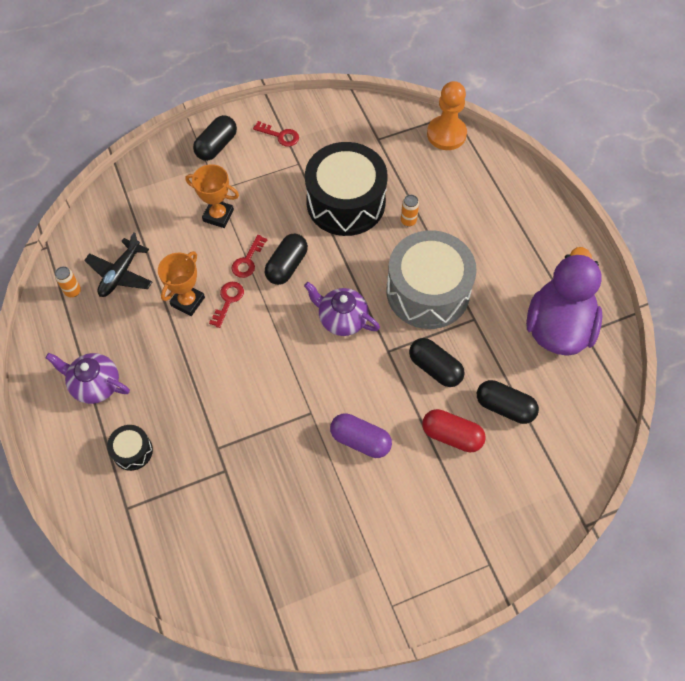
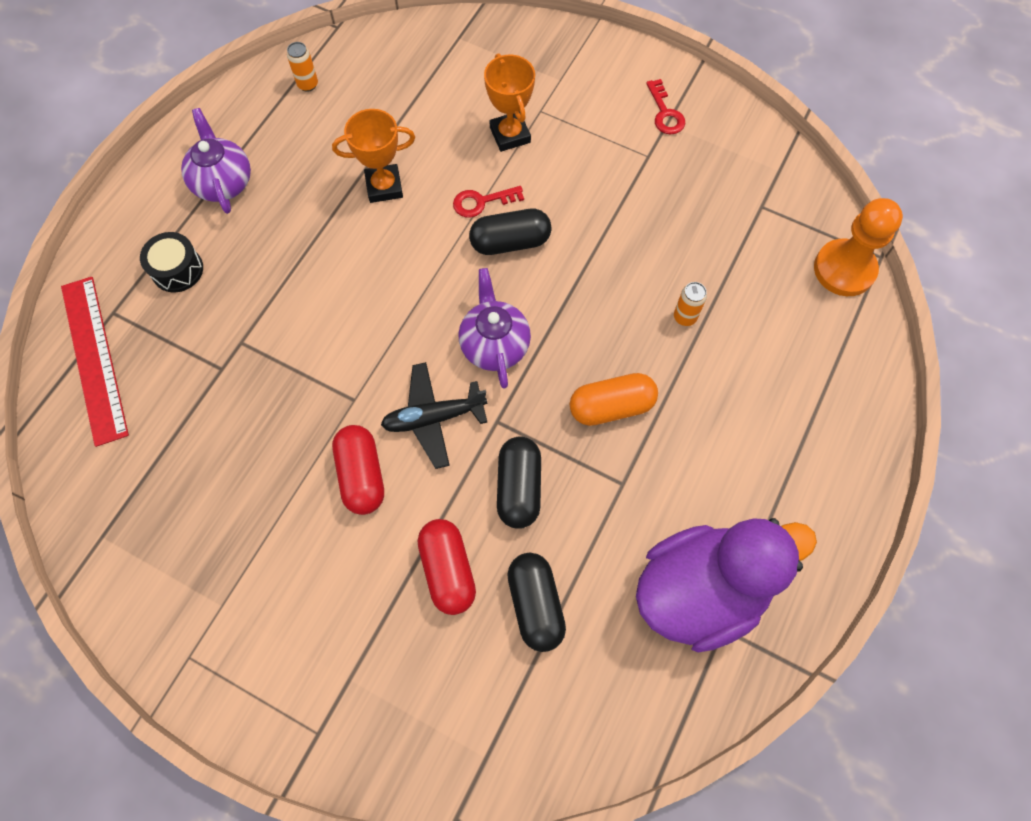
camera: 50 degrees right, 5 degrees up
(120, 274) = (363, 107): black plane -> black plane (434, 418)
(149, 539) = (94, 358): none -> red ruler
(216, 146) = (592, 68): black capsule -> none
(228, 300) = (418, 221): red key -> none
(345, 202) = (645, 237): black drum -> none
(360, 440) = (361, 475): purple capsule -> red capsule
(428, 291) = (611, 406): grey drum -> orange capsule

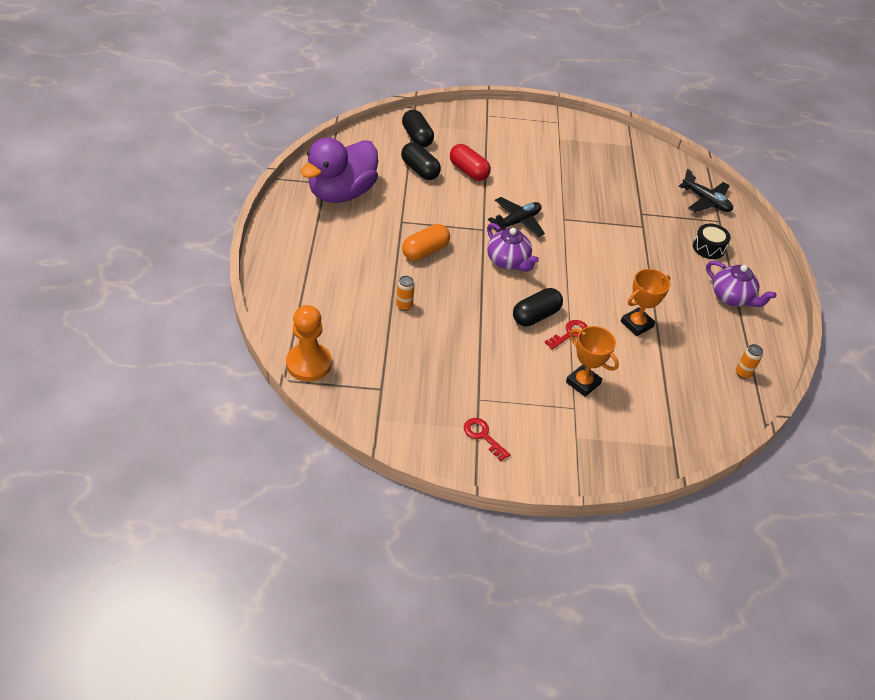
camera: 150 degrees right, 20 degrees down
(94, 358) = (706, 201): red ruler -> black plane
(361, 475) = (535, 192): red capsule -> none
(519, 487) = (454, 207): black capsule -> black capsule (417, 137)

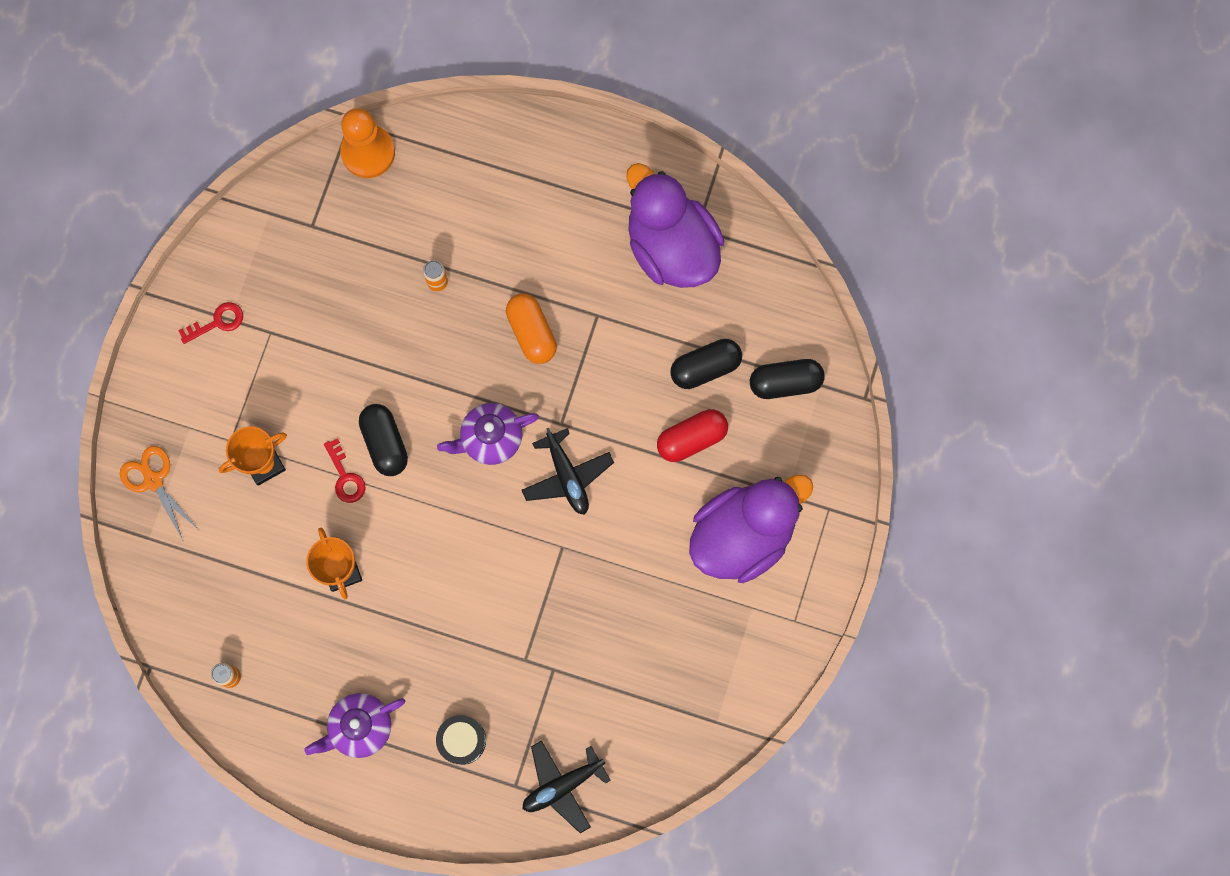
camera: 110 degrees right, 30 degrees up
(518, 145) = (742, 535): none -> purple duck
(629, 452) = (153, 481): none -> orange scissors

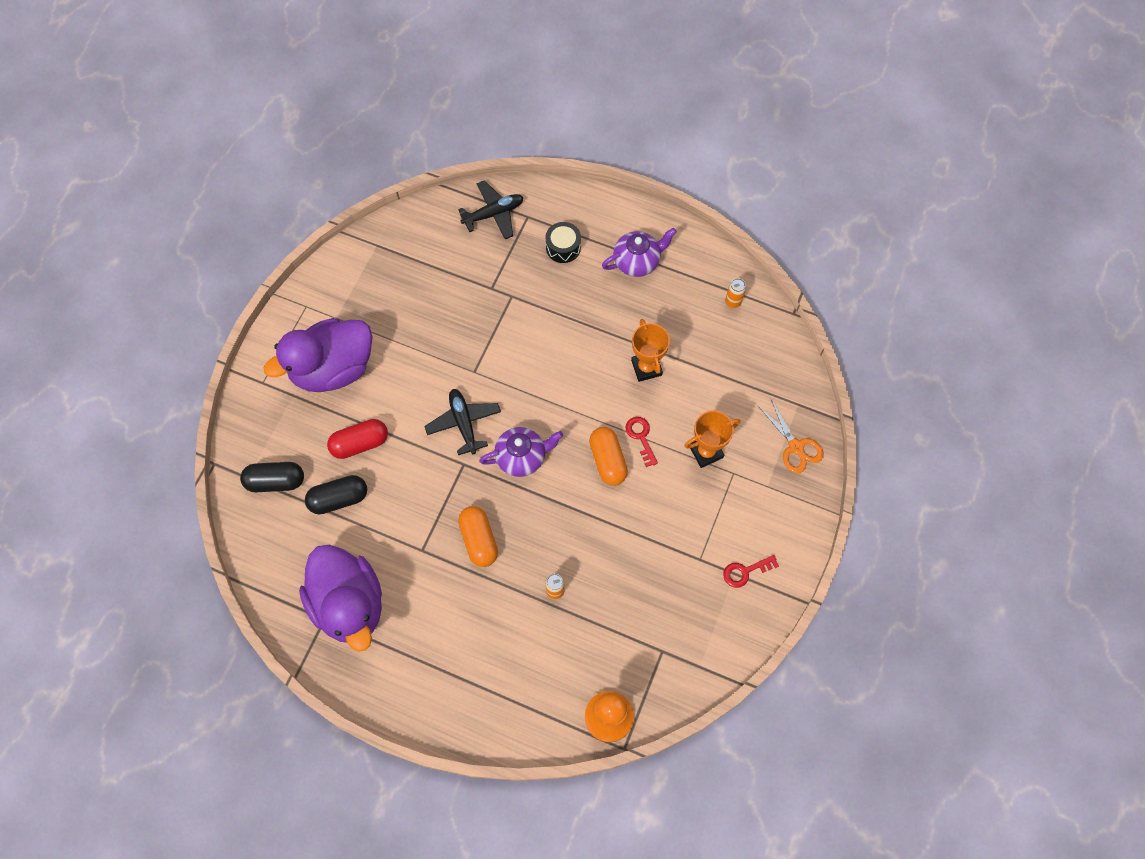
camera: 175 degrees left, 10 degrees down
(385, 443) = (607, 460): black capsule -> orange capsule

